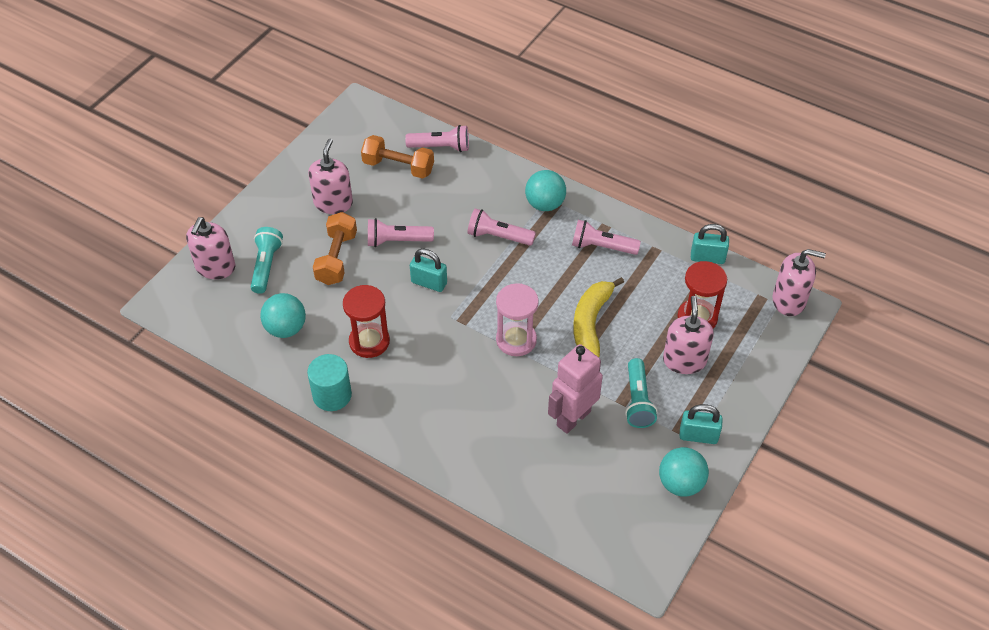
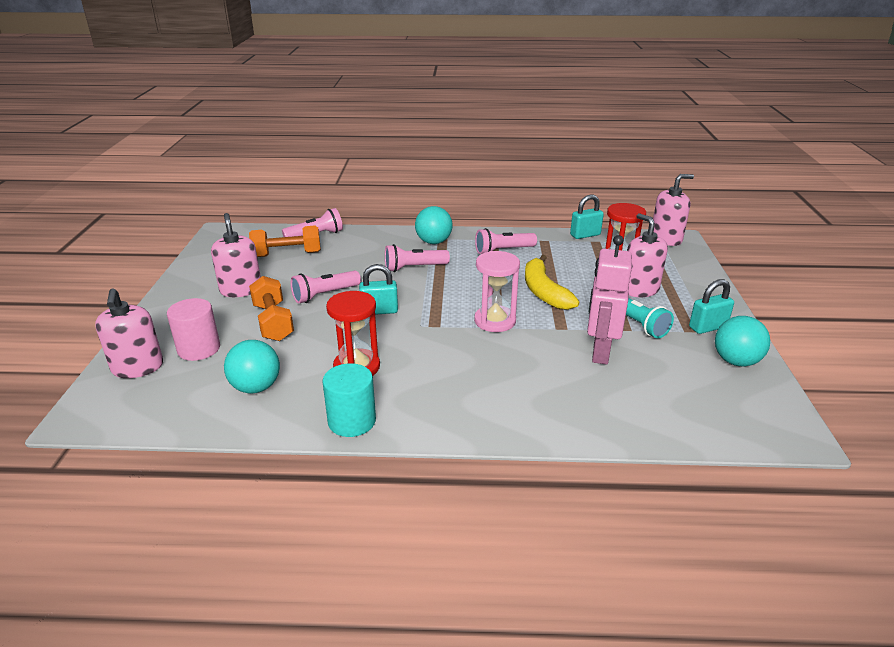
camera: 30 degrees left, 20 degrees down
(266, 266) = (199, 349): turquoise flashlight -> pink cylinder

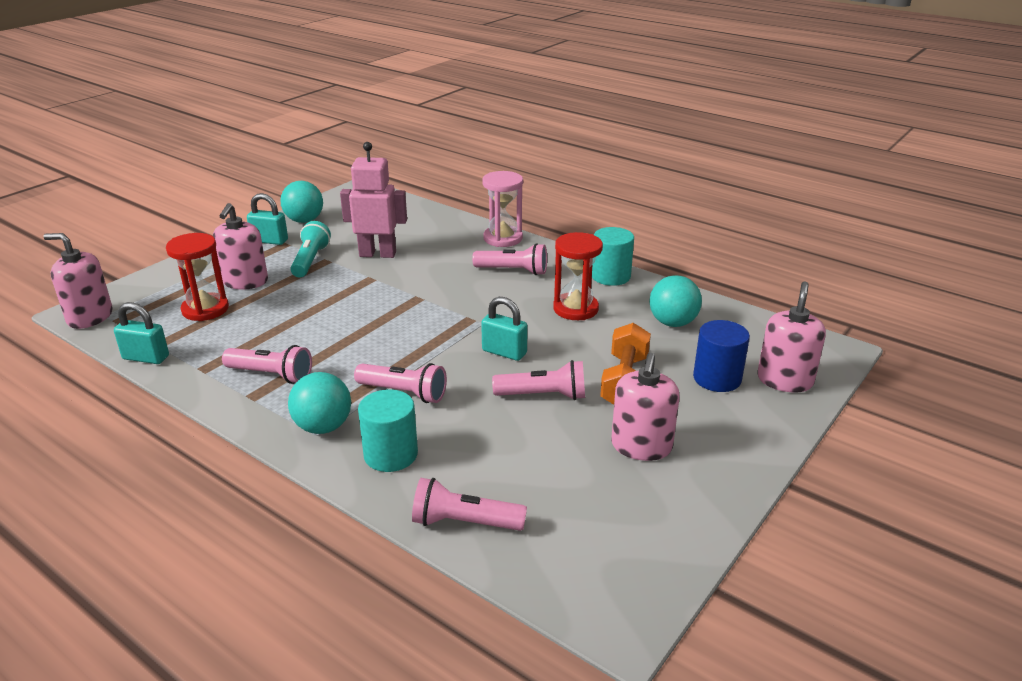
camera: 145 degrees left, 0 degrees up
(199, 349) = (717, 378): pink cylinder -> blue cylinder
(287, 254) = (540, 493): orange dumbbell -> none
(382, 244) = (391, 454): none -> turquoise cylinder
(455, 386) = (513, 271): none -> pink flashlight
(495, 321) = (413, 303): pink hourglass -> pink hourglass (503, 238)
(544, 291) = (325, 311): yellow banana -> none
(600, 352) = (377, 254): pink robot -> pink robot turned 135 degrees counterclockwise

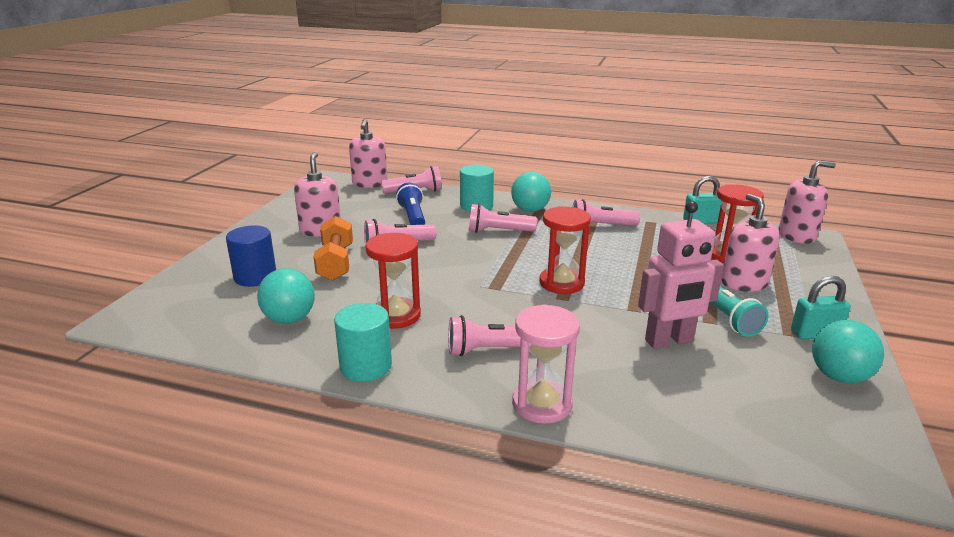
camera: 160 degrees right, 5 degrees down
(403, 311) = (561, 283): none -> red hourglass
(500, 448) = (412, 217): none -> blue flashlight
(504, 352) = (444, 266): turquoise padlock -> none
(785, 380) = (193, 285): pink soap dispenser -> pink soap dispenser (370, 183)

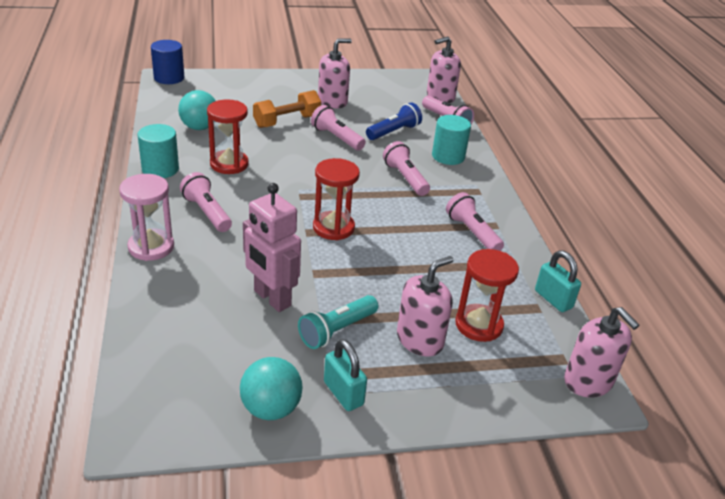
camera: 60 degrees right, 10 degrees up
(255, 277) = (244, 99): blue cylinder -> blue cylinder (169, 78)
(530, 210) = (469, 186): turquoise ball -> none

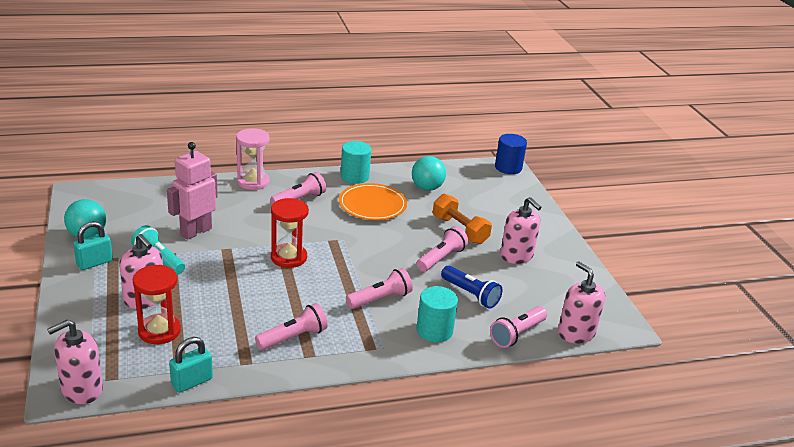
camera: 85 degrees right, 5 degrees down
(229, 164) = (372, 205): red hourglass -> orange plate

